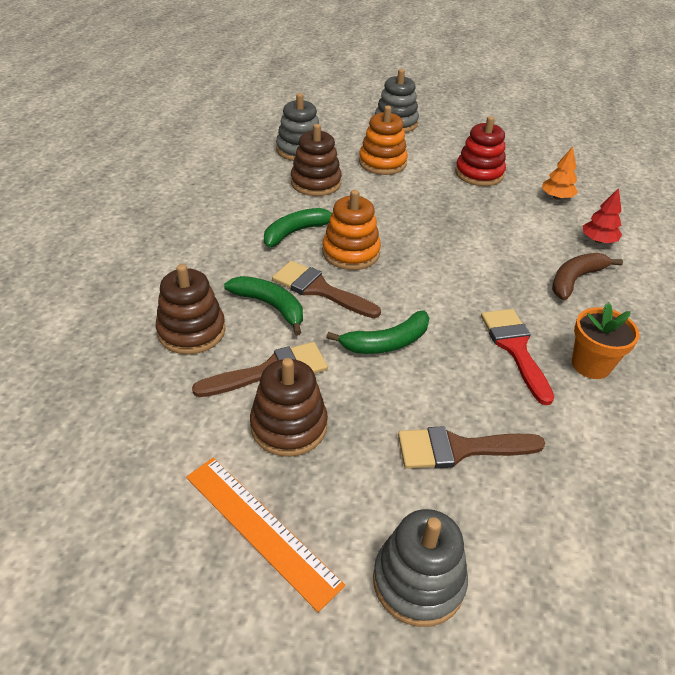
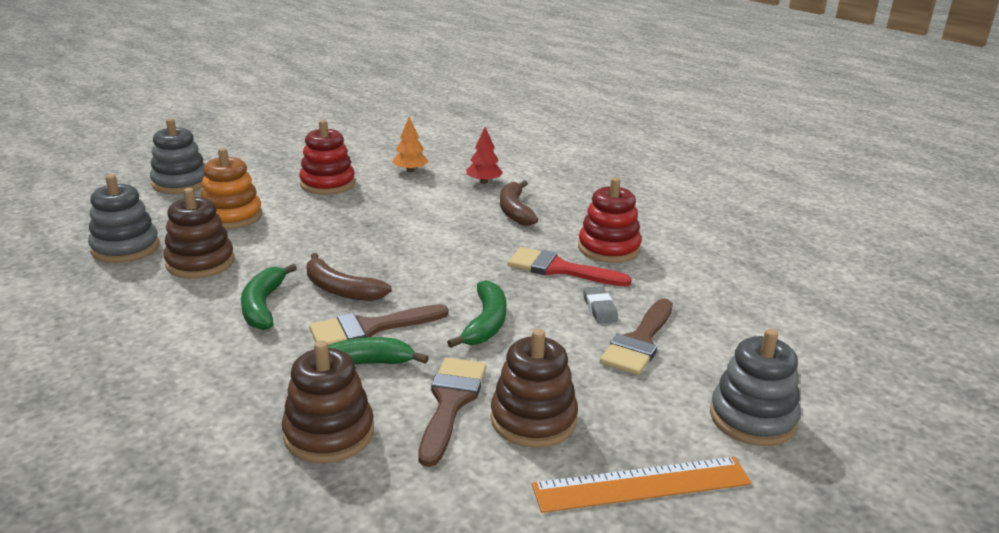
camera: 55 degrees left, 15 degrees down
(351, 253) = (341, 290): orange stacking toy -> brown banana
(482, 401) = (599, 309): none -> grey eraser
(591, 365) = (608, 248): orange flower pot -> red stacking toy

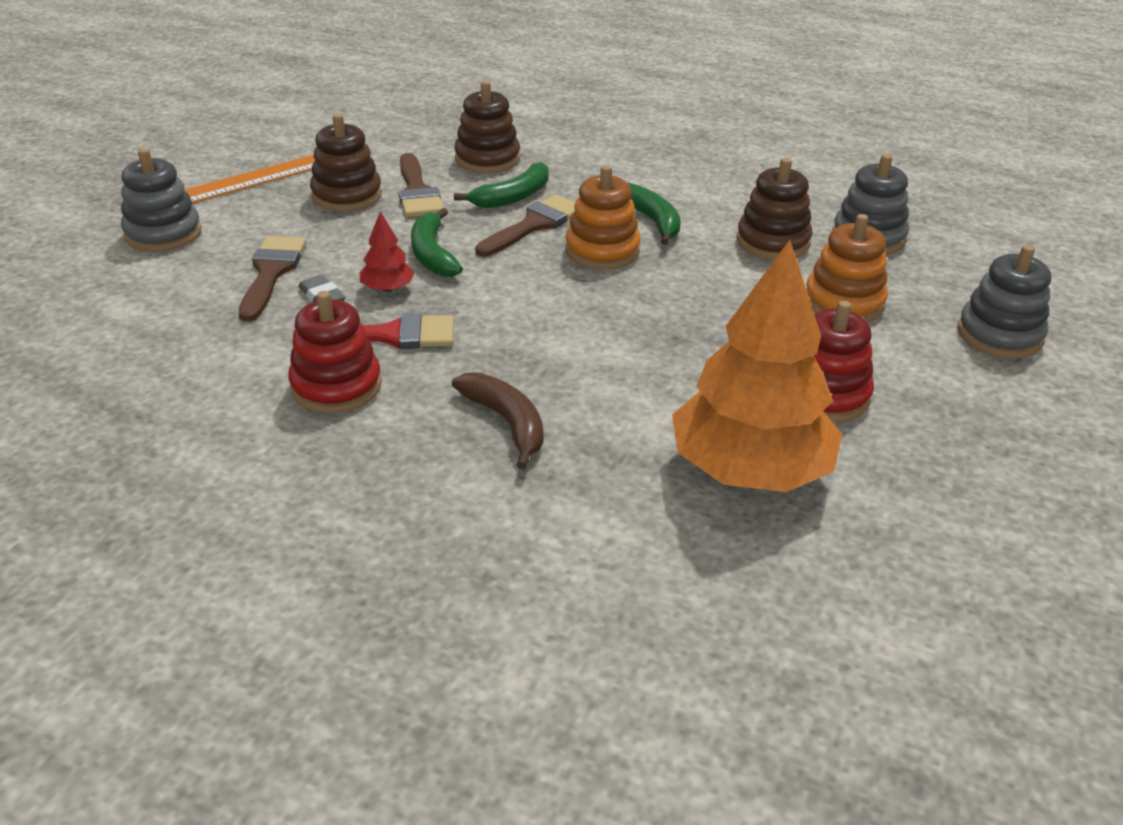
camera: 155 degrees right, 10 degrees up
(341, 290) = (602, 251): brown banana -> orange stacking toy
(410, 171) = (750, 470): orange tree -> orange tree, size x2.45
(484, 182) = (605, 480): red tree -> red tree (387, 288)

